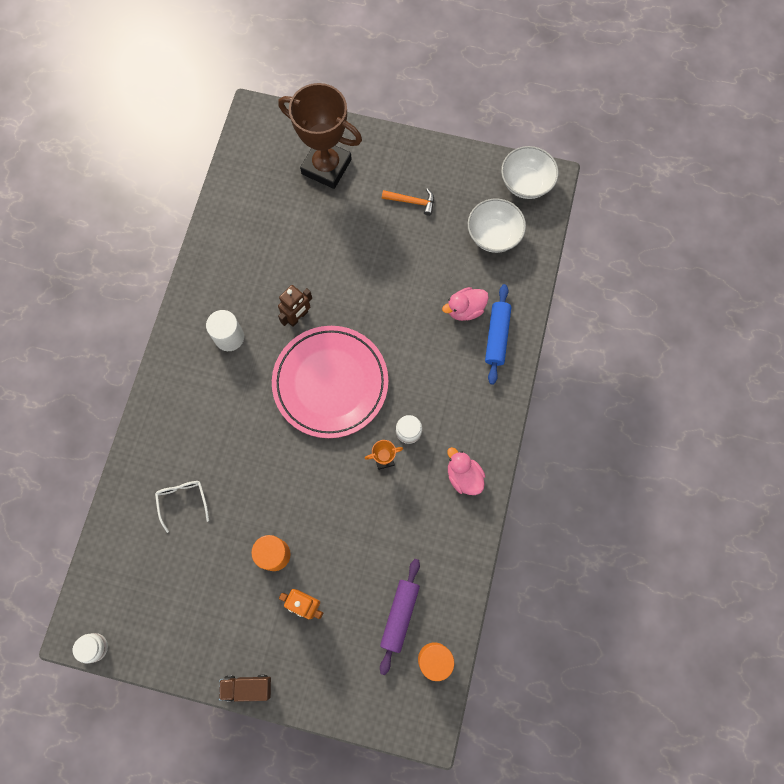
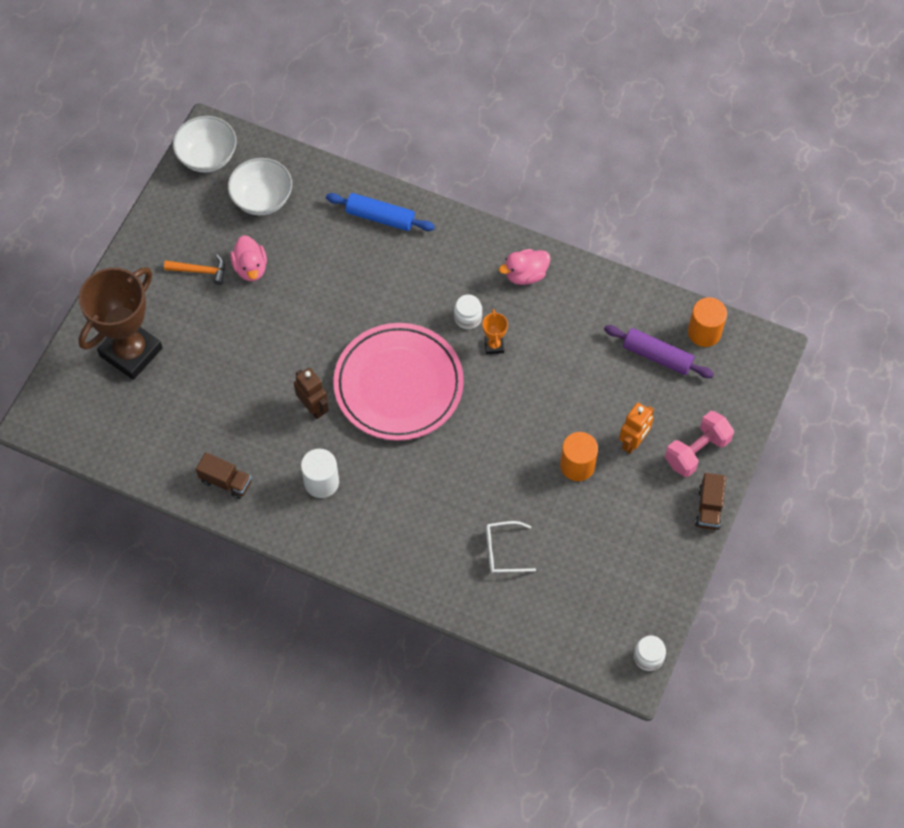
camera: 80 degrees left, 10 degrees down
(220, 263) = (226, 481): none -> brown truck
(304, 668) = (697, 451): none -> pink dumbbell
(412, 202) = (200, 271): orange hammer -> orange hammer turned 75 degrees clockwise
(465, 309) = (342, 241): pink duck -> pink duck (250, 268)

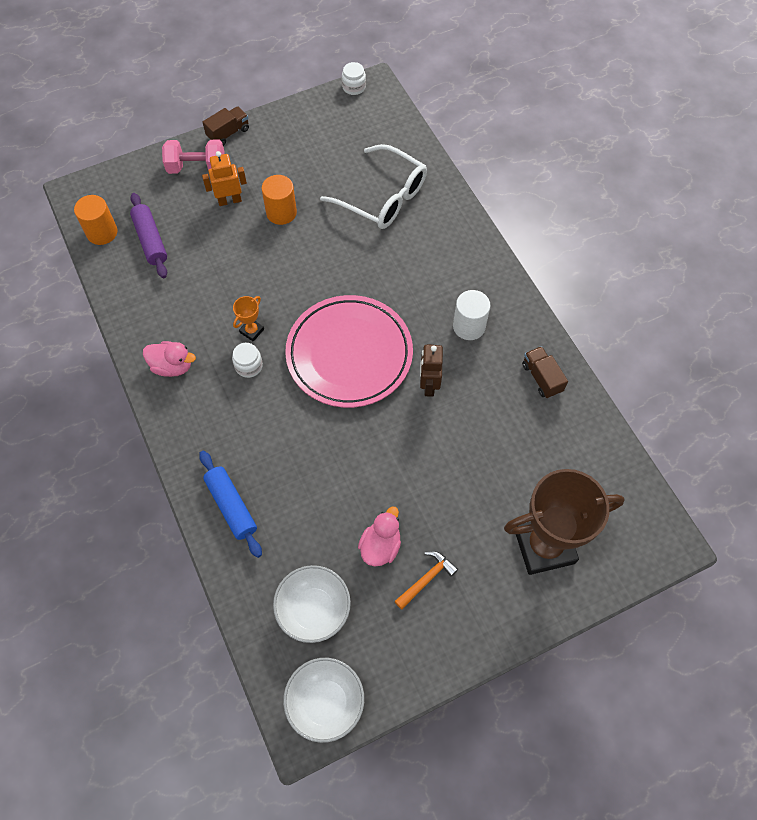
camera: 140 degrees left, 0 degrees up
(200, 271) = (426, 579): orange hammer -> orange hammer turned 90 degrees clockwise
(503, 551) = (383, 197): white glasses -> white glasses, size x1.94

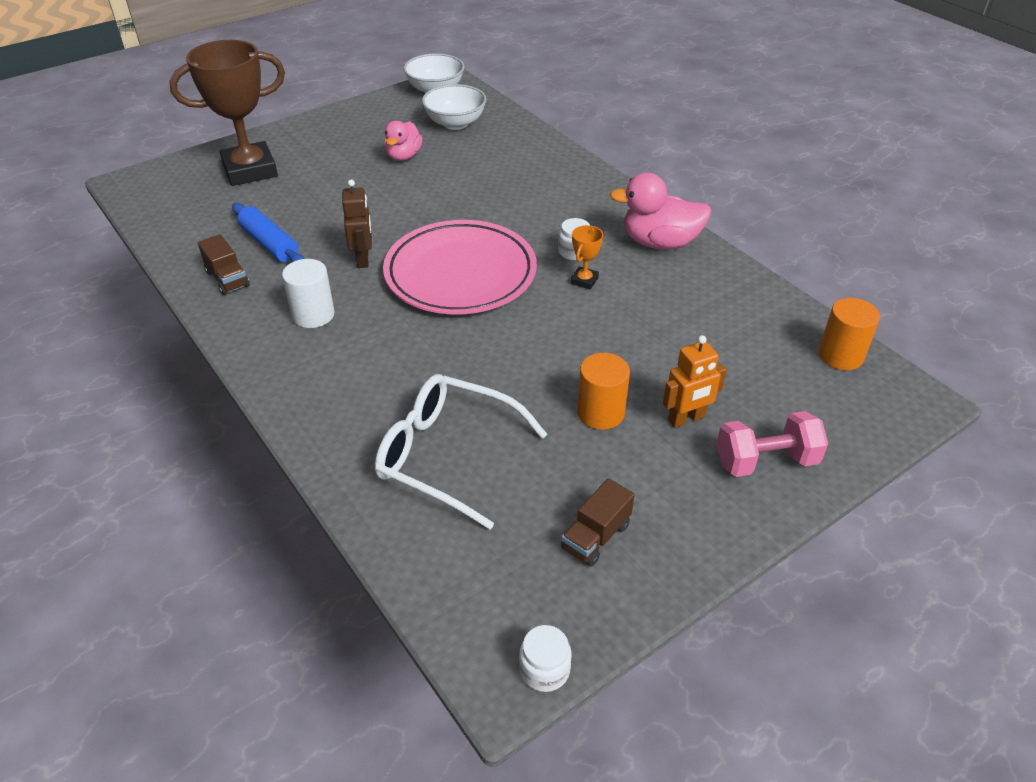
camera: 170 degrees right, 20 degrees down
(151, 240) = (767, 355): purple rolling pin -> none
(172, 366) = (659, 243): pink duck -> pink duck, size x1.54
(228, 133) = (747, 528): brown truck -> brown truck (596, 537)
(231, 506) = (548, 163): blue rolling pin -> blue rolling pin (270, 244)
(426, 579) = (360, 145): orange hammer -> none

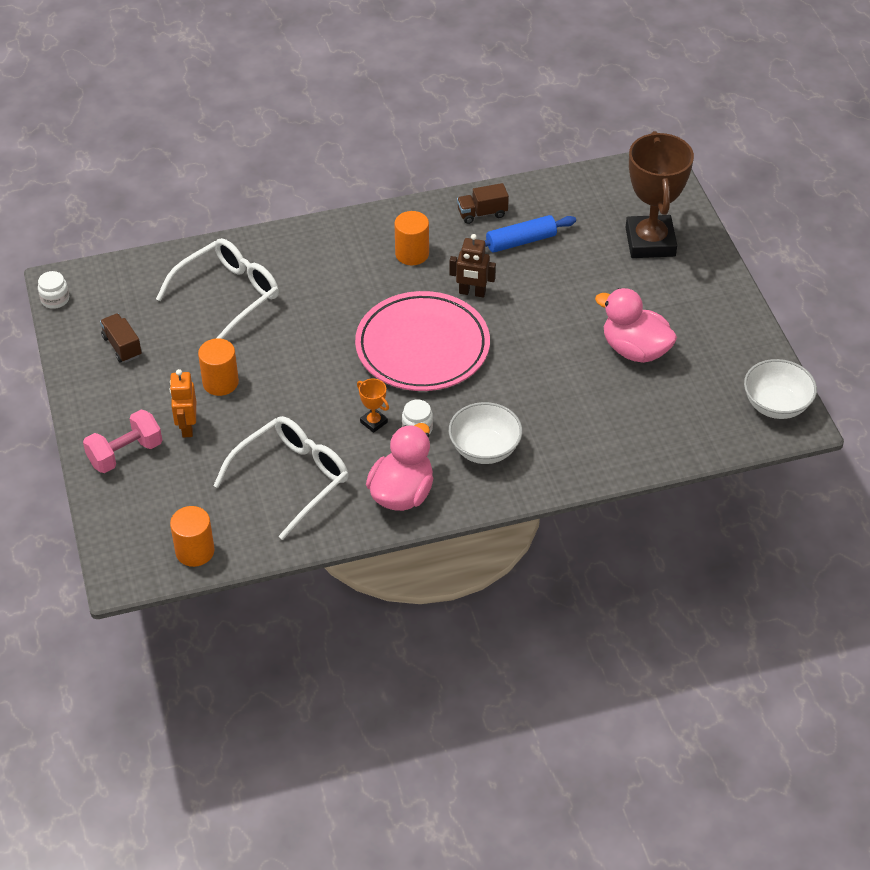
camera: 110 degrees right, 5 degrees up
(313, 315) = (412, 254): white cylinder -> orange cylinder
(403, 156) = (635, 350): pink duck -> pink duck, size x1.54
(455, 123) = (690, 404): white bowl -> white bowl (484, 449)
(696, 315) = (292, 478): none -> white glasses
(765, 461) = (125, 454): pink dumbbell -> pink dumbbell turned 45 degrees clockwise

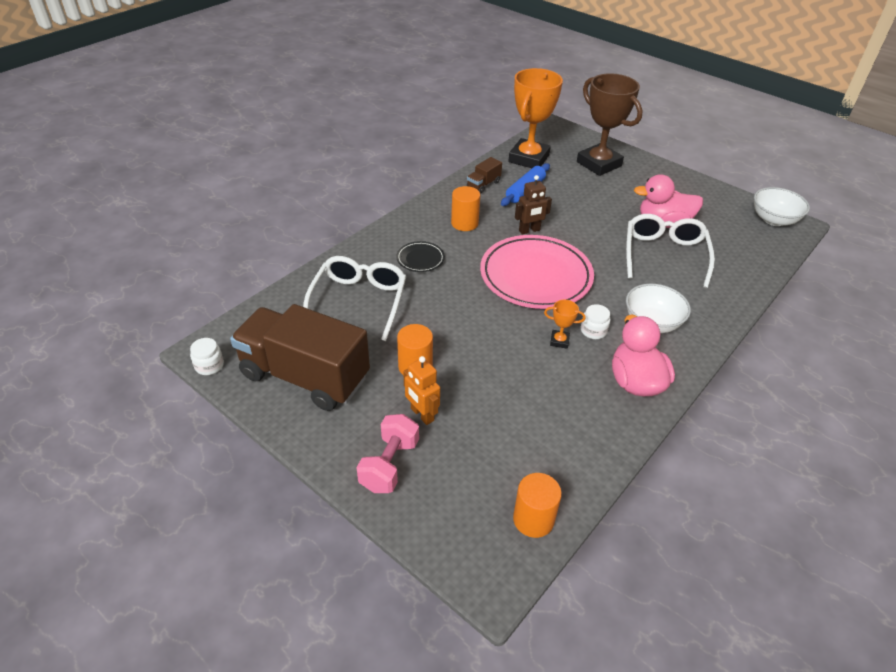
camera: 35 degrees left, 5 degrees down
(122, 346) = (305, 376): brown truck -> brown truck, size x2.47
(292, 478) = (546, 413): white glasses -> white glasses (664, 255)
(327, 276) = (420, 259): none -> black plate
(572, 200) = (529, 159): none -> orange trophy

